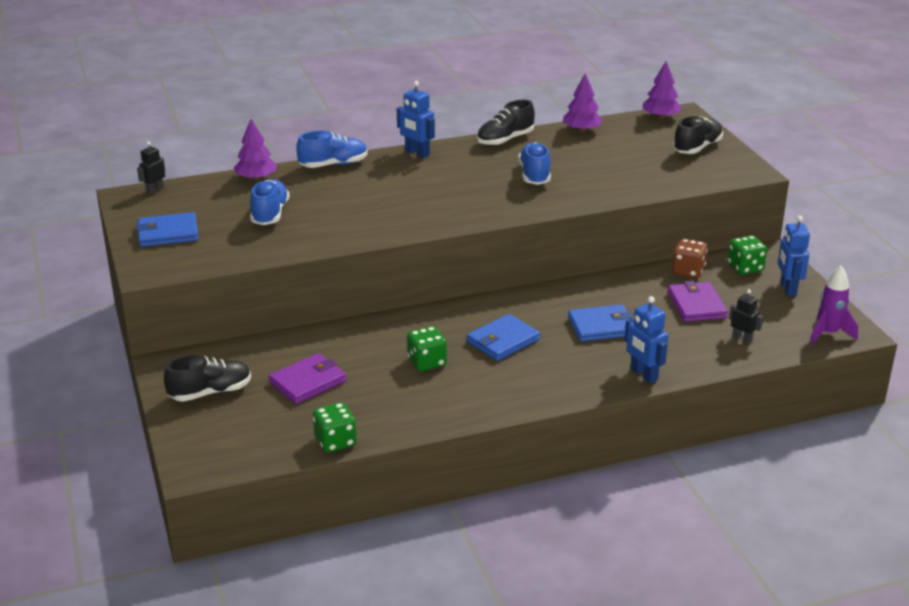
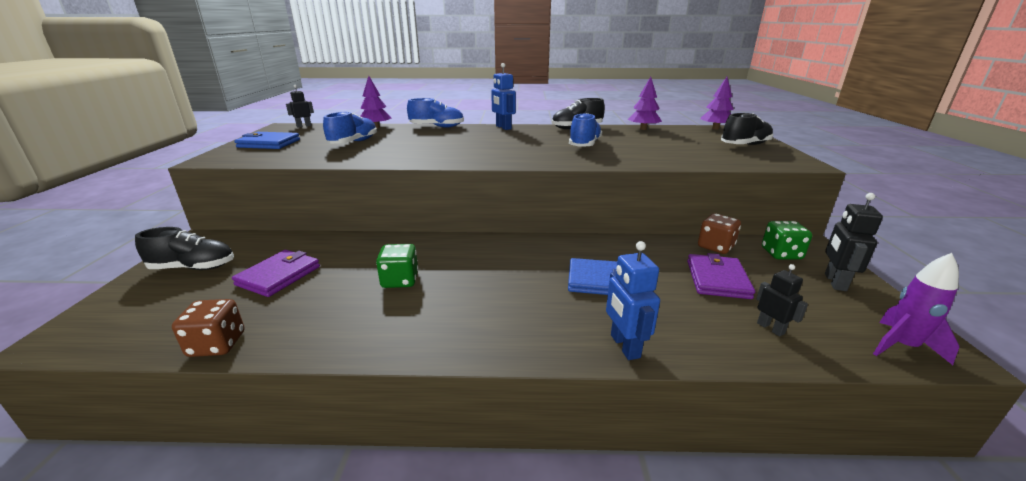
camera: 20 degrees right, 5 degrees down
(308, 382) = (279, 276): purple wallet -> purple wallet turned 45 degrees counterclockwise
(335, 441) = (217, 344): green dice -> brown dice
(503, 341) = (489, 275): blue wallet -> none
(788, 289) = (834, 282): blue robot -> black robot

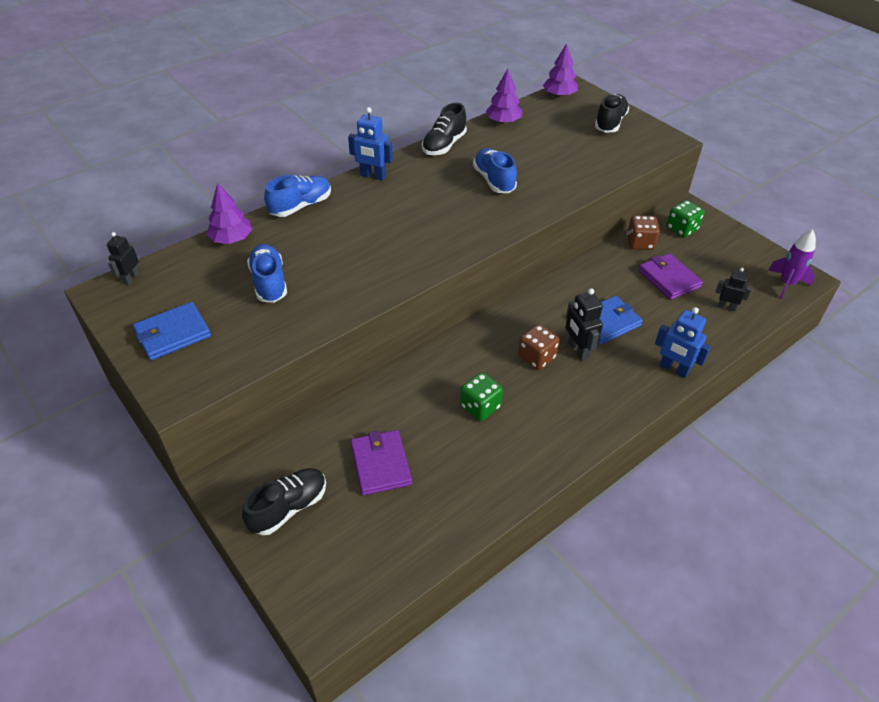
camera: 40 degrees left, 20 degrees up
(217, 344) = (447, 537): brown dice -> brown dice (536, 357)
(834, 282) = (727, 244): black robot -> black robot (578, 350)

